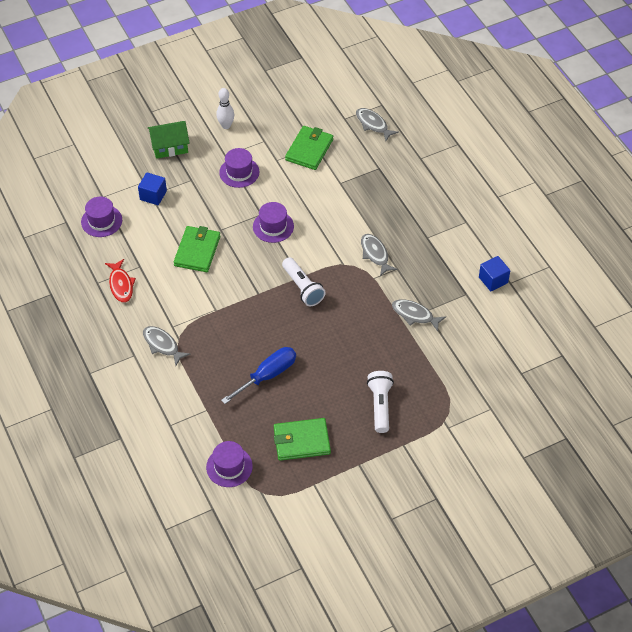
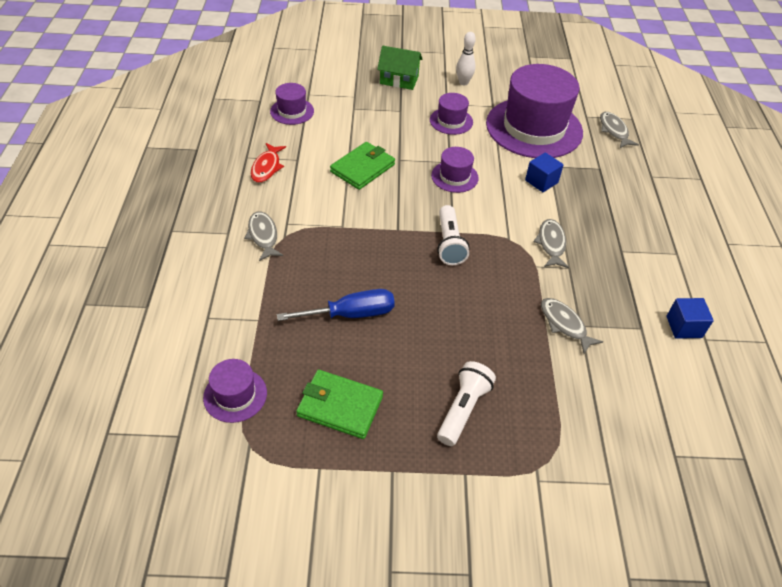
camera: 25 degrees right, 5 degrees down
(153, 195) = (355, 109): blue cube -> blue cube (541, 181)
(309, 150) = (534, 128): green wallet -> purple hat

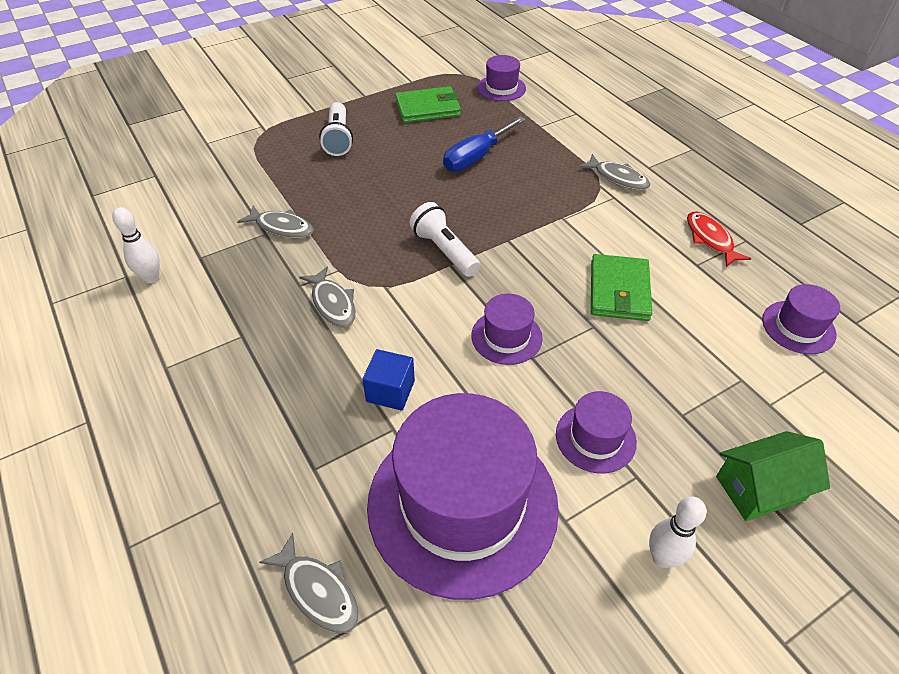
camera: 150 degrees right, 0 degrees up
(684, 327) = (151, 278): blue cube -> white bowling pin

